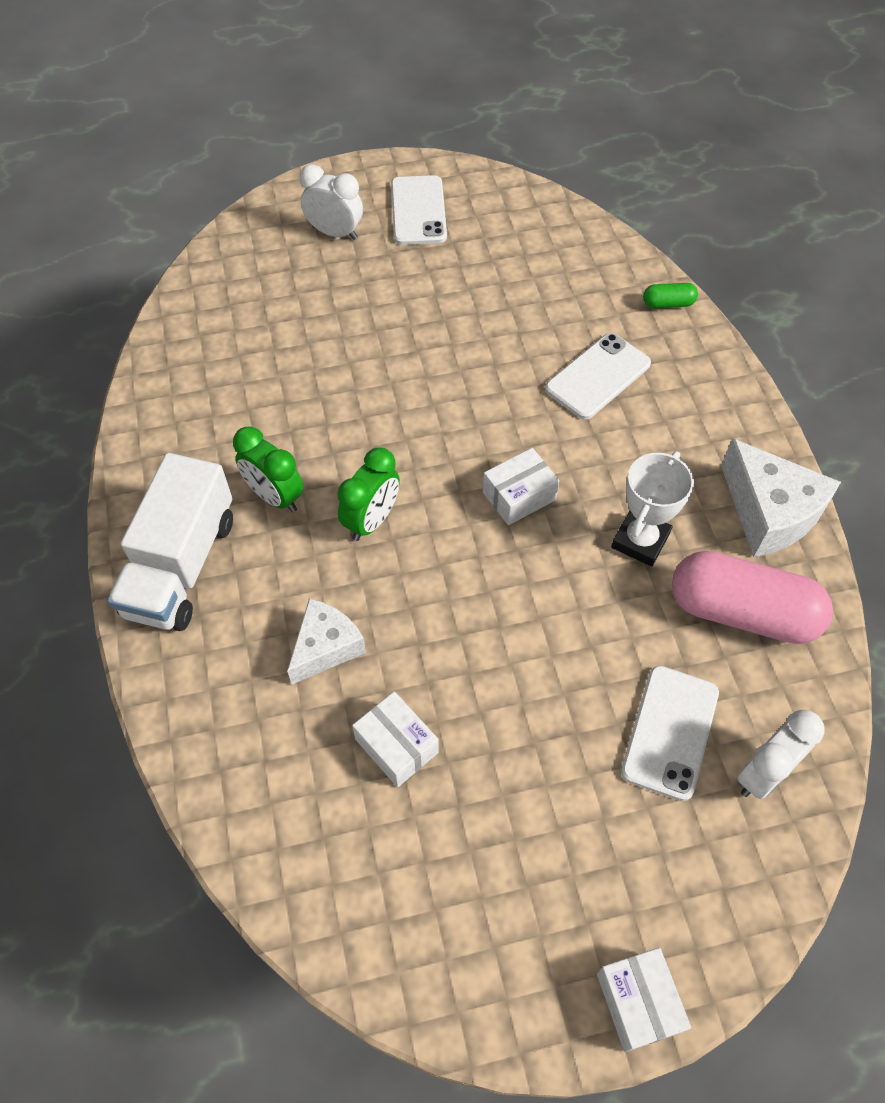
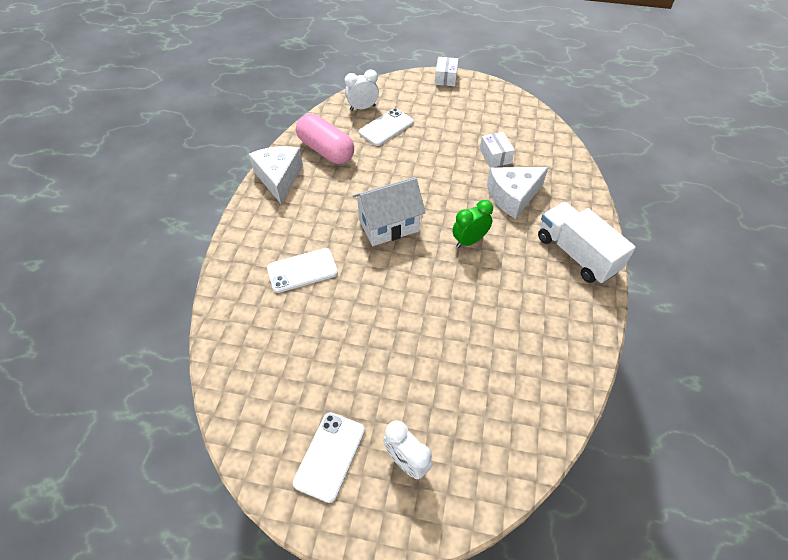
camera: 155 degrees left, 5 degrees down
(181, 566) = (576, 254): white truck -> white truck turned 75 degrees counterclockwise
(275, 496) = (517, 271): green clock -> none
(325, 647) = (513, 197): white cheese -> white cheese, size x1.50
(519, 496) = (388, 226): white box -> white house
(640, 540) = (346, 188): white trophy -> none
(668, 304) = (223, 299): green capsule -> none

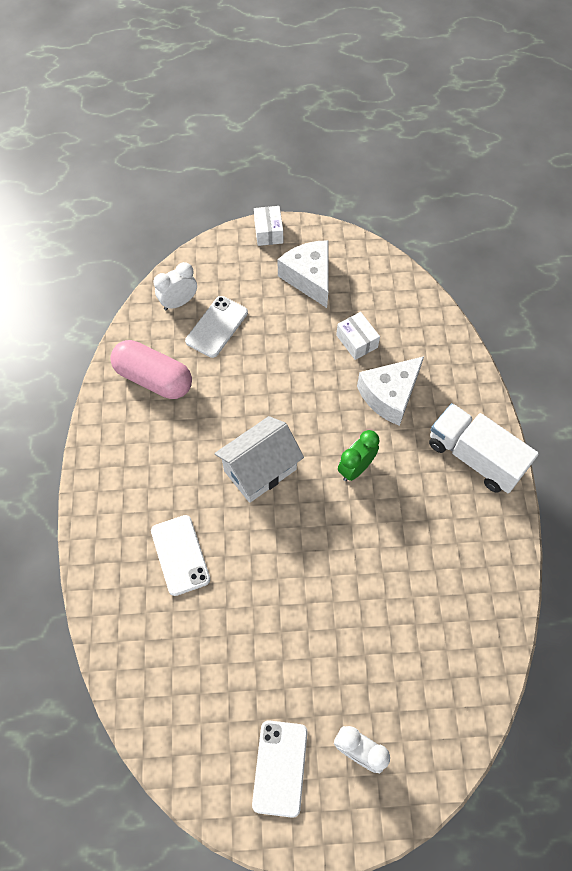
camera: 15 degrees left, 10 degrees up
(279, 178) = (110, 434): white cheese -> white cheese (309, 278)
(302, 270) = (180, 555): white phone -> white phone turned 75 degrees counterclockwise

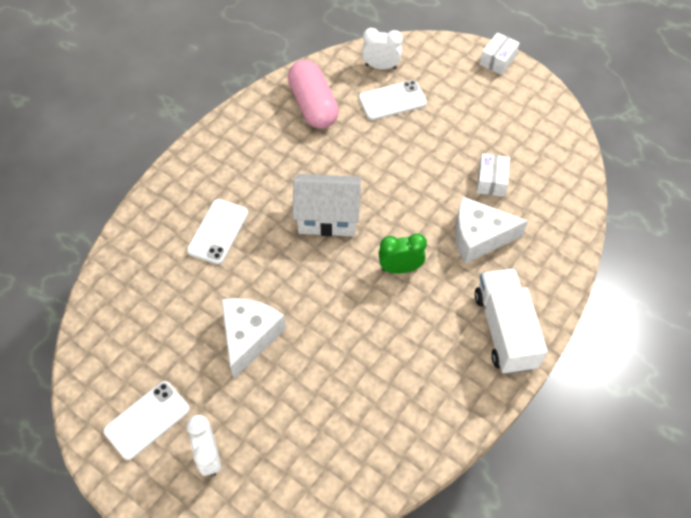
camera: 40 degrees right, 5 degrees down
(309, 278) = (497, 112): white cheese -> white cheese (249, 337)

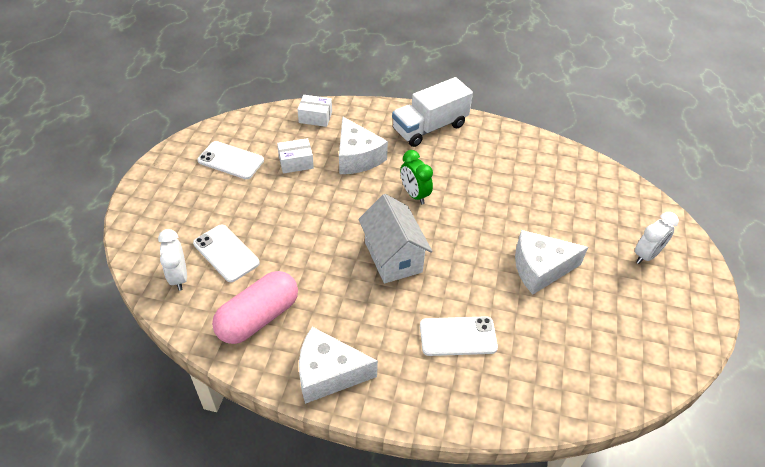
camera: 115 degrees left, 10 degrees down
(147, 420) = (656, 307): white phone -> white phone (231, 160)
(237, 133) = (328, 373): none -> white cheese
(497, 60) = (142, 189): white box -> white box (315, 117)

